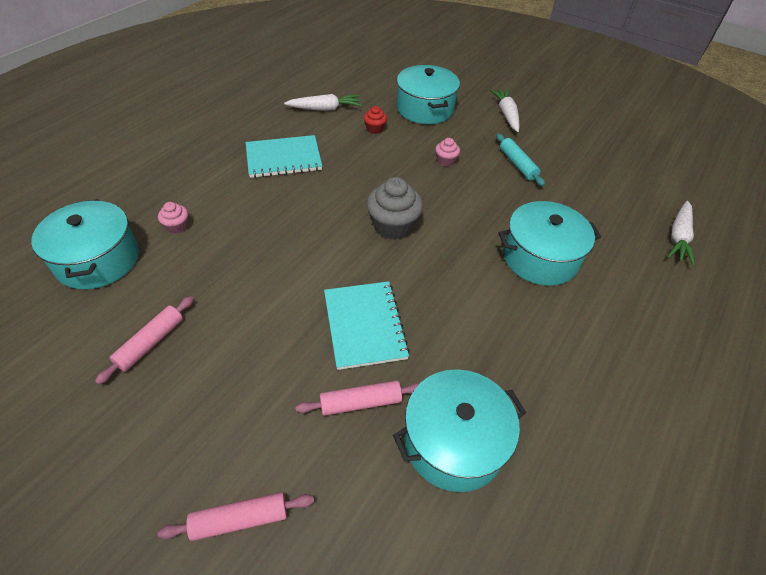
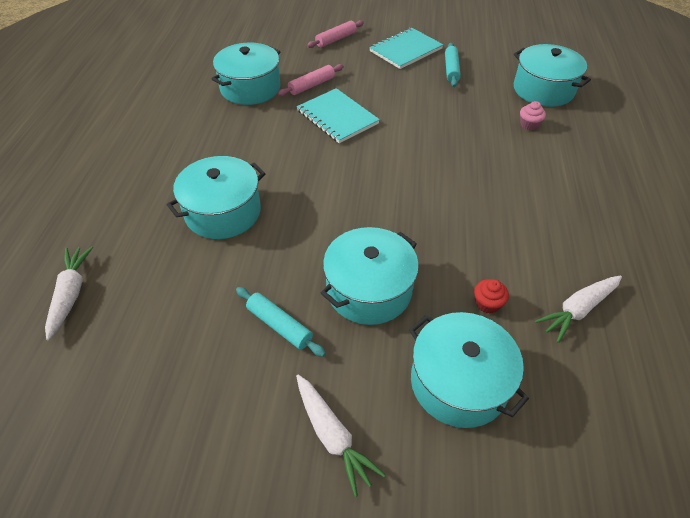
camera: 155 degrees right, 0 degrees up
(151, 343) = (451, 69): pink rolling pin -> turquoise rolling pin
(283, 158) = (533, 215): turquoise notebook -> turquoise notebook (406, 50)
(393, 226) = (369, 189): grey cupcake -> none
(445, 161) = (369, 290): pink cupcake -> turquoise pot

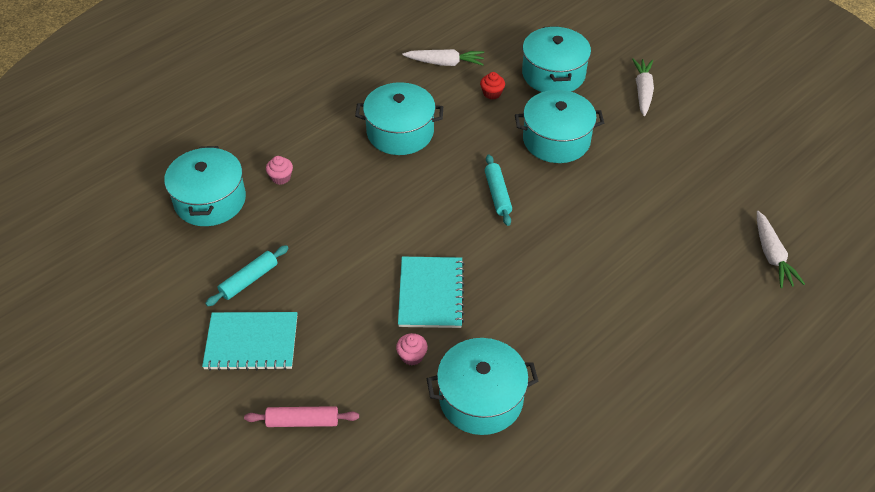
camera: 140 degrees left, 0 degrees up
(71, 294) = (772, 255): white carrot -> white carrot turned 45 degrees counterclockwise
(223, 212) = (617, 255): turquoise pot -> turquoise pot (400, 132)
(279, 325) = (632, 153): turquoise rolling pin -> turquoise rolling pin (497, 194)
(311, 85) = (412, 356): pink rolling pin -> pink cupcake

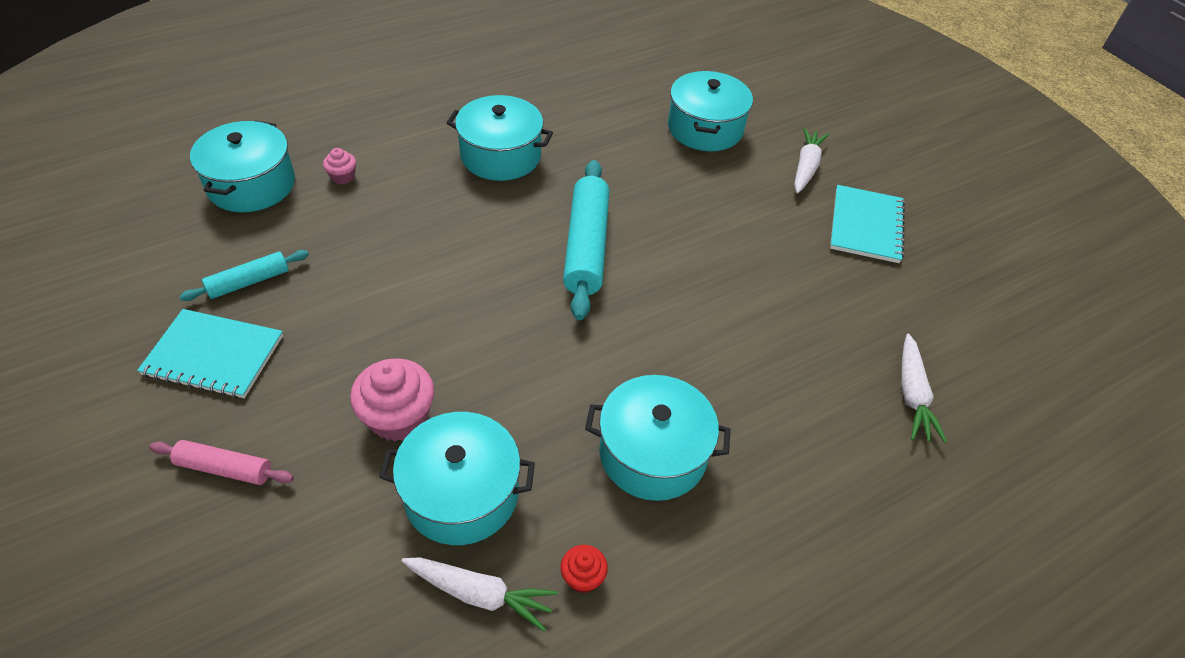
camera: 10 degrees right, 0 degrees up
(412, 356) = (398, 417): pink cupcake -> pink cupcake, size x1.94
(431, 293) = (456, 345): turquoise notebook -> turquoise notebook (866, 225)
(445, 63) = (584, 94): white carrot -> white carrot (480, 594)
(492, 93) = (624, 135): red cupcake -> red cupcake (583, 577)
(497, 194) = (586, 246): turquoise rolling pin -> turquoise rolling pin, size x1.84
(556, 140) = (681, 200): turquoise pot -> turquoise pot (653, 453)

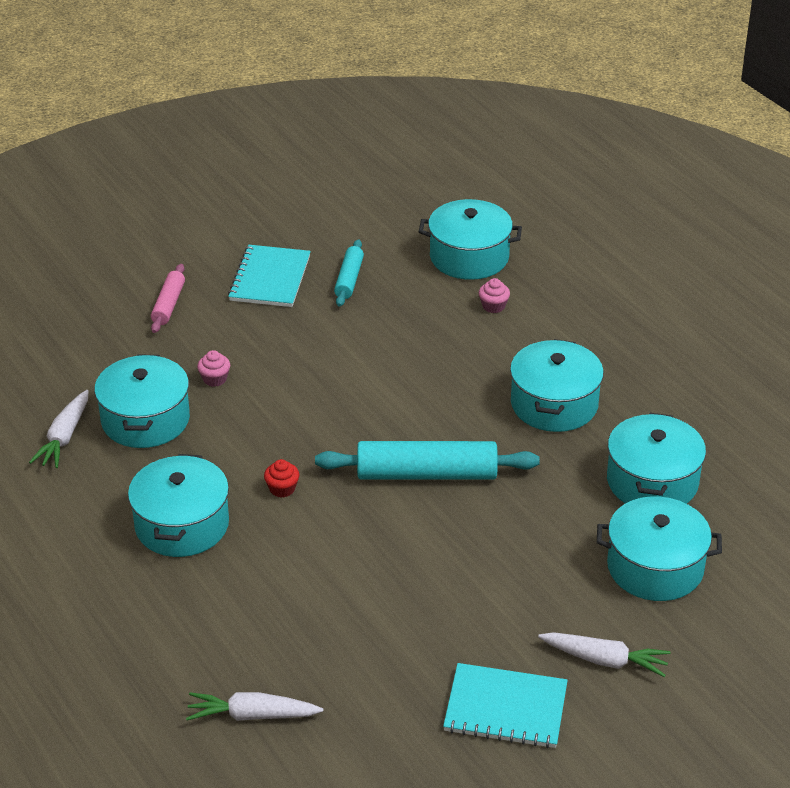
camera: 90 degrees right, 10 degrees down
(249, 282) = (349, 279): turquoise rolling pin -> turquoise rolling pin turned 45 degrees clockwise
(398, 417) = (214, 379): pink cupcake -> pink cupcake, size x0.51
(583, 577) = (73, 488): red cupcake -> red cupcake (282, 489)
(607, 116) = (652, 481): none -> turquoise pot

